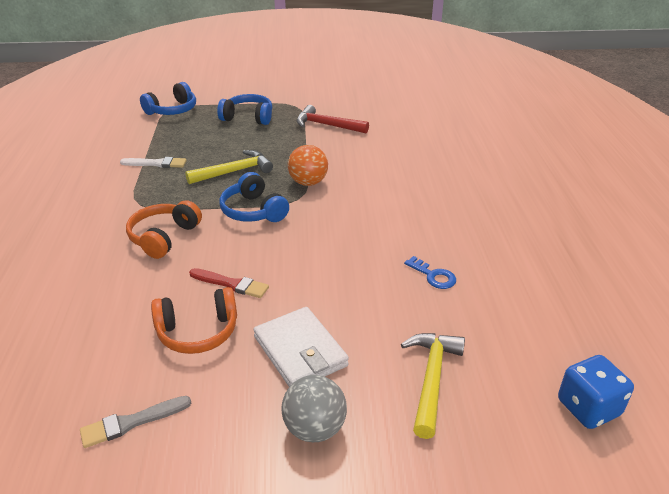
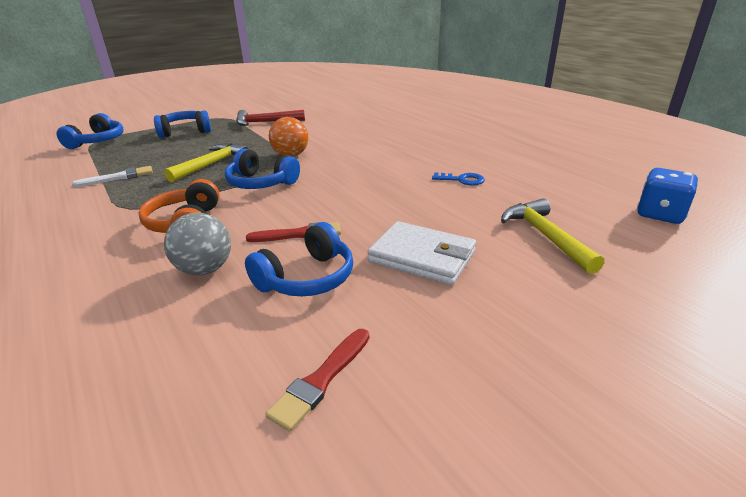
camera: 30 degrees left, 5 degrees down
(132, 422) = (321, 380): grey brush -> red brush
(198, 331) = (306, 278): orange headphones -> blue headphones
(314, 428) = (505, 303): grey ball -> grey ball (205, 269)

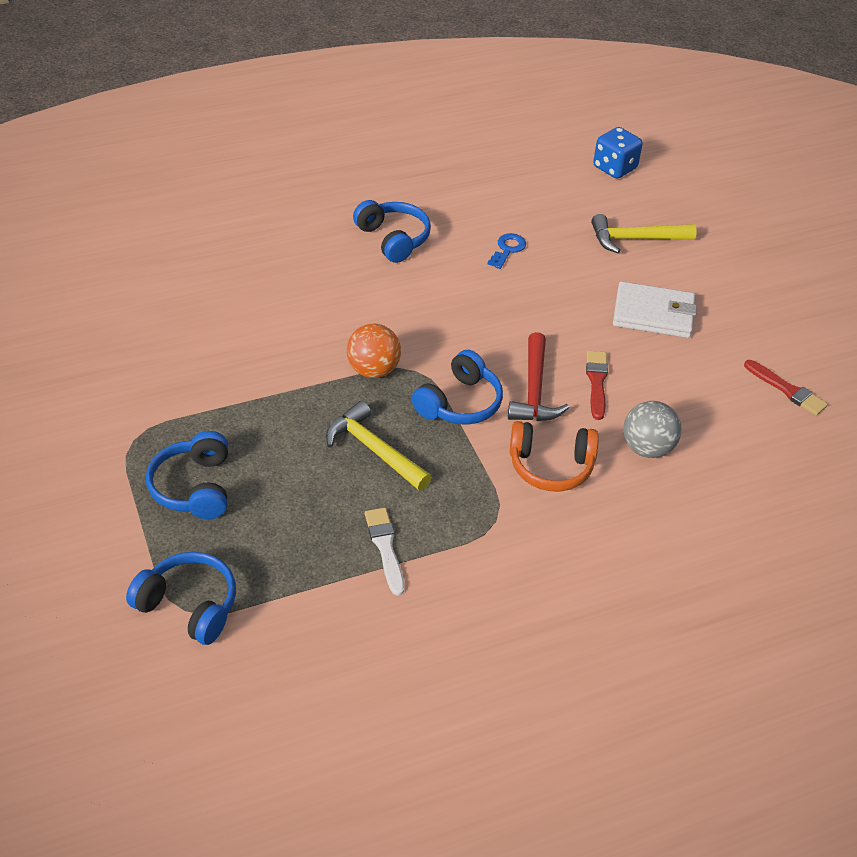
camera: 80 degrees left, 15 degrees up
(265, 122) = (199, 386): red hammer -> red hammer (534, 390)
(306, 278) = (672, 385): blue headphones -> blue headphones (393, 239)
(422, 257) = (653, 314): white wallet -> white wallet turned 60 degrees clockwise

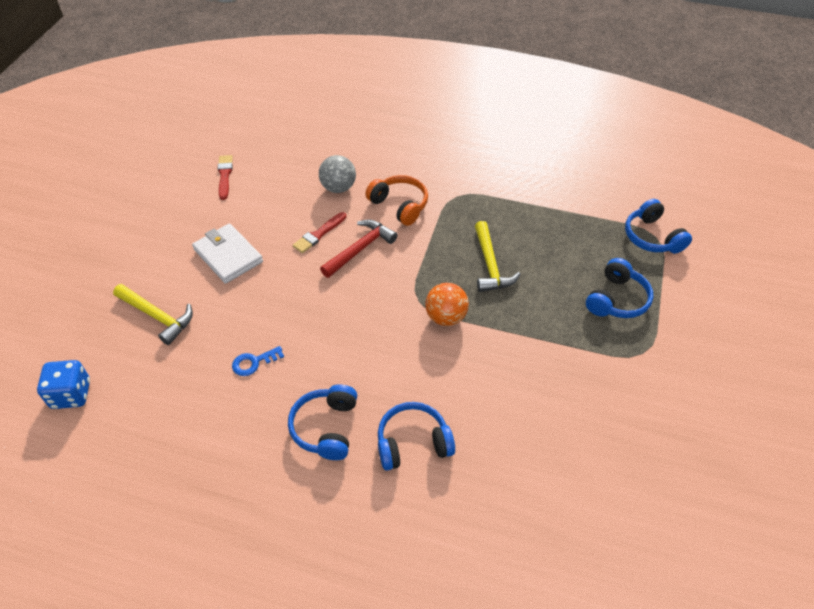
camera: 140 degrees left, 5 degrees up
(385, 547) = (527, 213): white brush -> none
(459, 403) = (412, 265): blue headphones -> blue headphones (413, 443)

